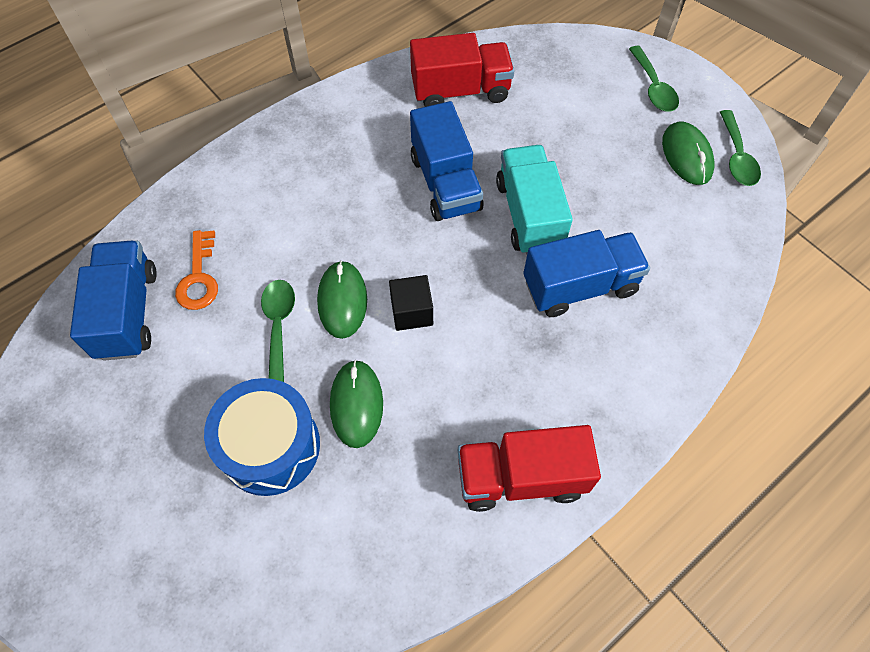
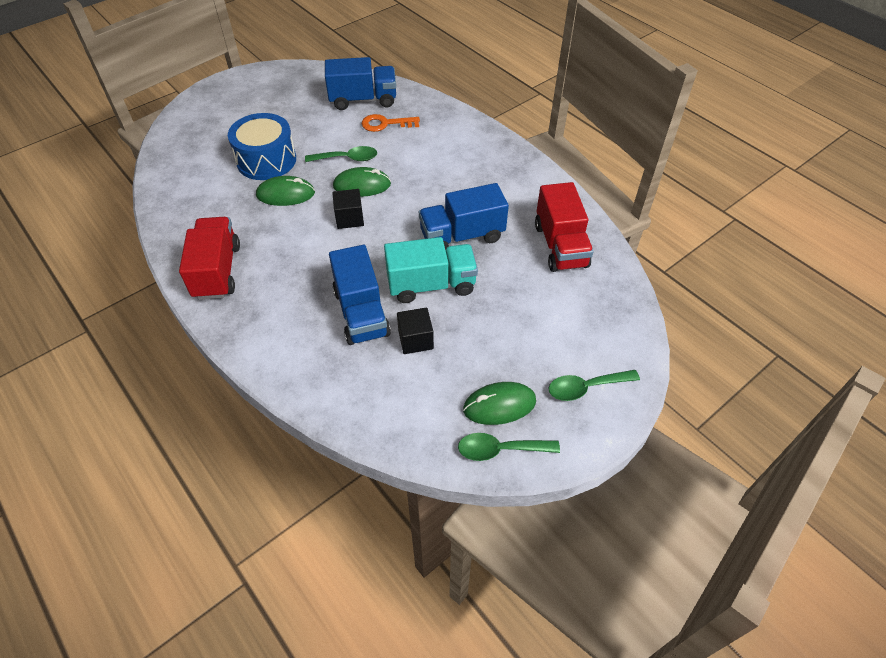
camera: 90 degrees right, 10 degrees down
(613, 229) = (415, 340): none -> black cube

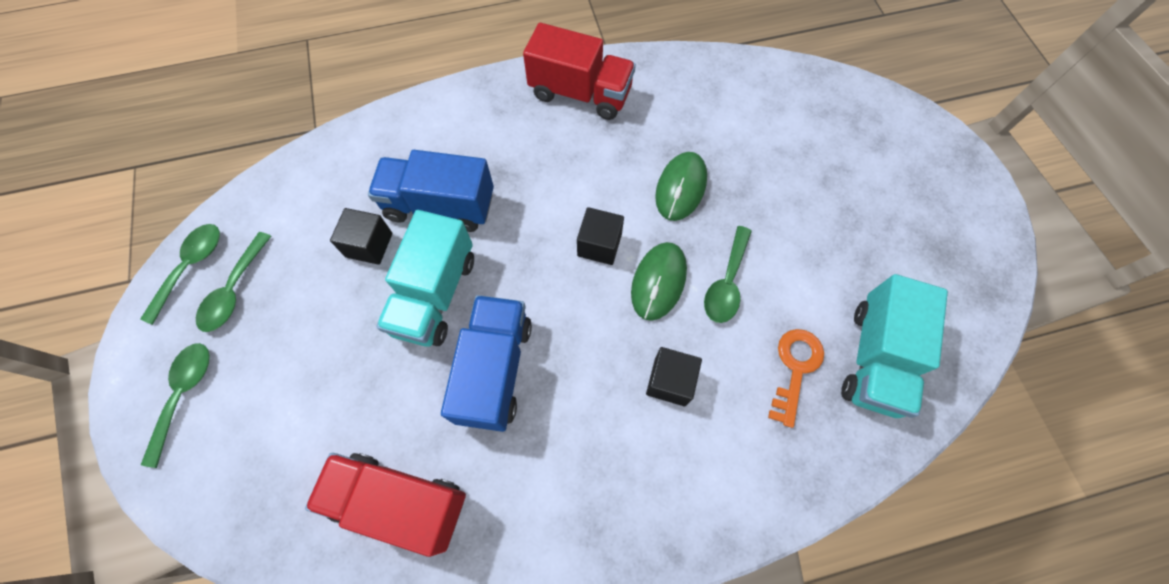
camera: 115 degrees right, 15 degrees up
(266, 160) = (762, 184): blue drum -> none
(363, 100) = (875, 358): blue truck -> turquoise truck
(421, 165) = (670, 381): none -> black cube
(499, 405) = (234, 290): green mouse -> green spoon

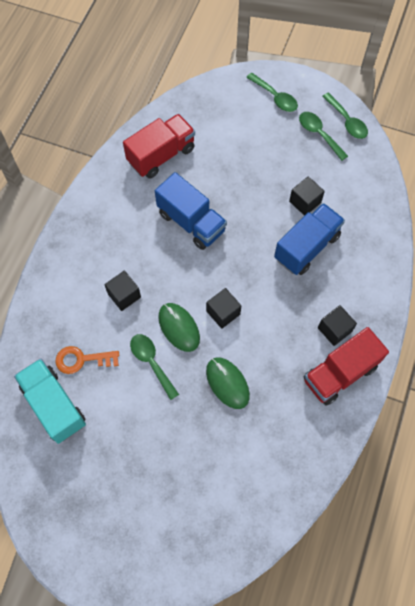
camera: 125 degrees right, 0 degrees up
(435, 294) = (252, 217): turquoise truck -> none
(532, 123) = (334, 330): none -> black cube
(795, 369) = (82, 360): orange key -> orange key turned 120 degrees clockwise

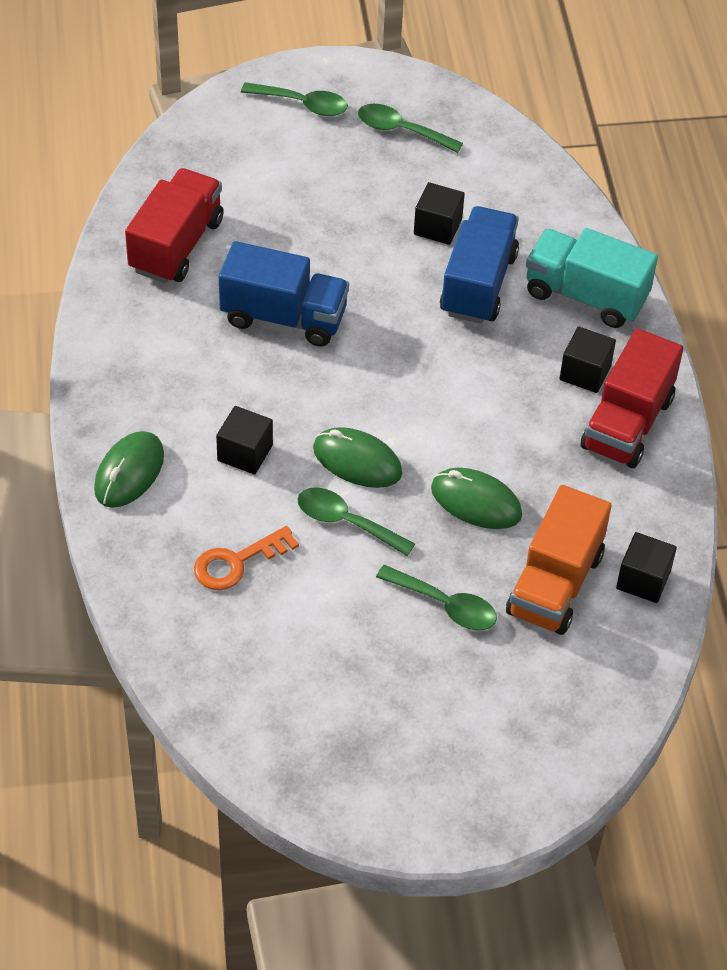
camera: 30 degrees left, 15 degrees down
(54, 405) = (234, 639): turquoise truck -> turquoise truck (585, 296)
(60, 280) = (129, 472): none -> green mouse
(223, 312) = (410, 415): black cube -> black cube (643, 580)
(240, 457) = (555, 584): none -> orange truck
(347, 121) = (431, 99): green spoon -> green spoon (445, 605)

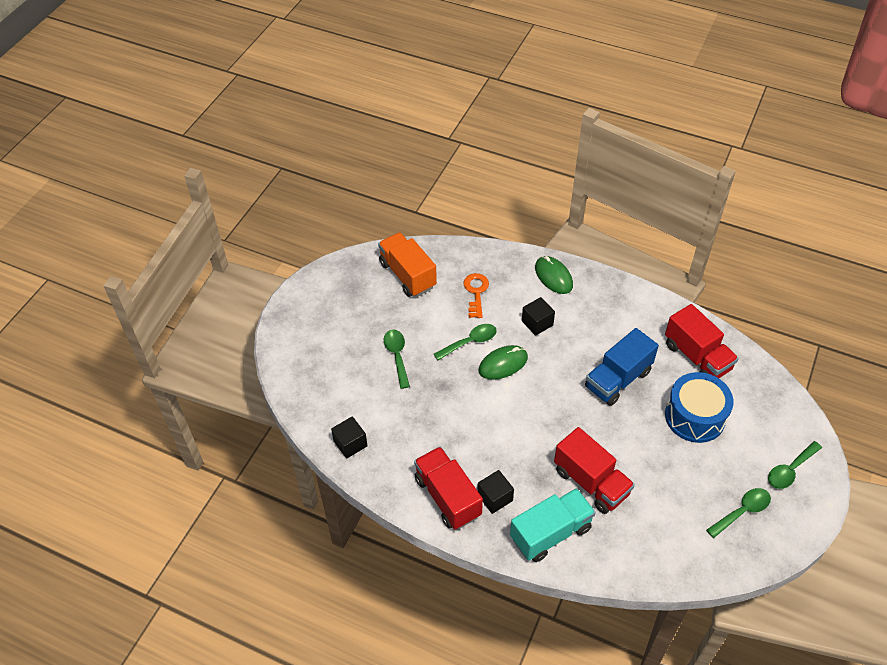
camera: 125 degrees right, 0 degrees up
(287, 216) = (695, 416): none -> blue drum
(437, 227) = (648, 486): black cube -> none
(445, 605) = (397, 356): green spoon -> green spoon turned 105 degrees clockwise
(476, 502) = (445, 399): green mouse -> none
(478, 284) = (591, 482): blue truck -> red truck
(555, 584) = (375, 405): orange truck -> orange truck (407, 275)

